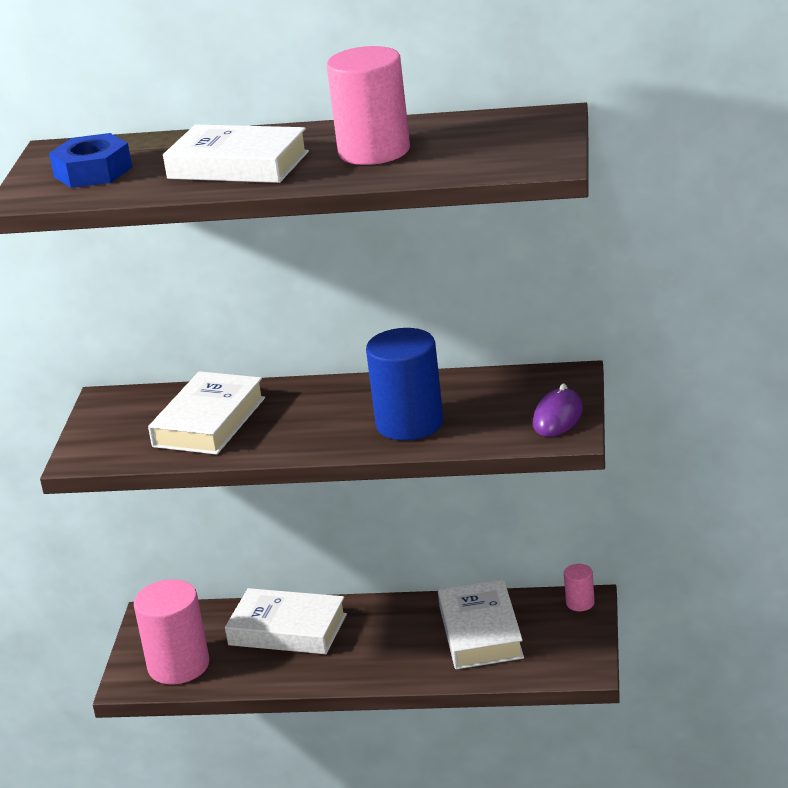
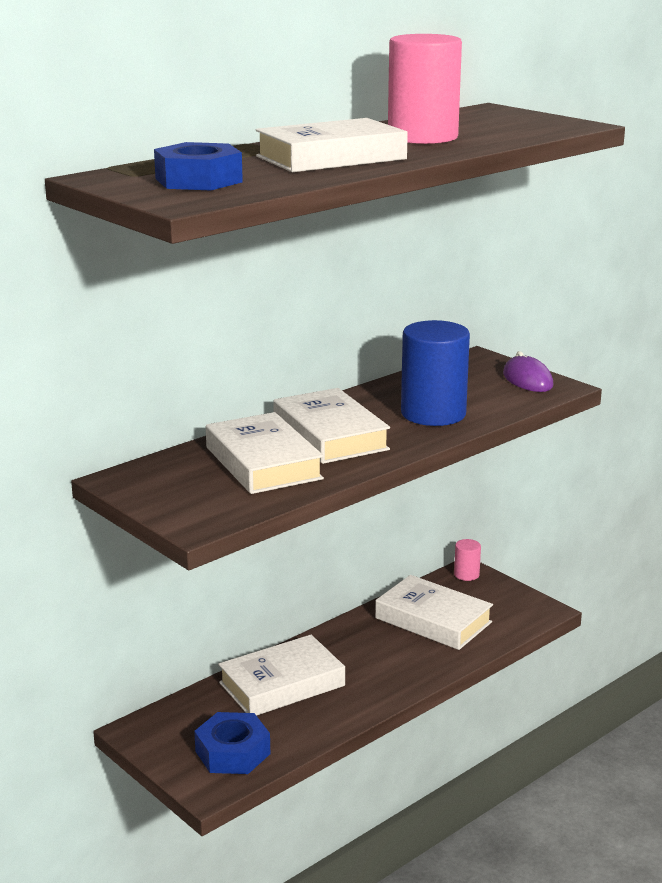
camera: 50 degrees left, 5 degrees down
(178, 666) = (233, 752): pink cylinder -> blue nut
(298, 414) = (330, 435): none -> white book

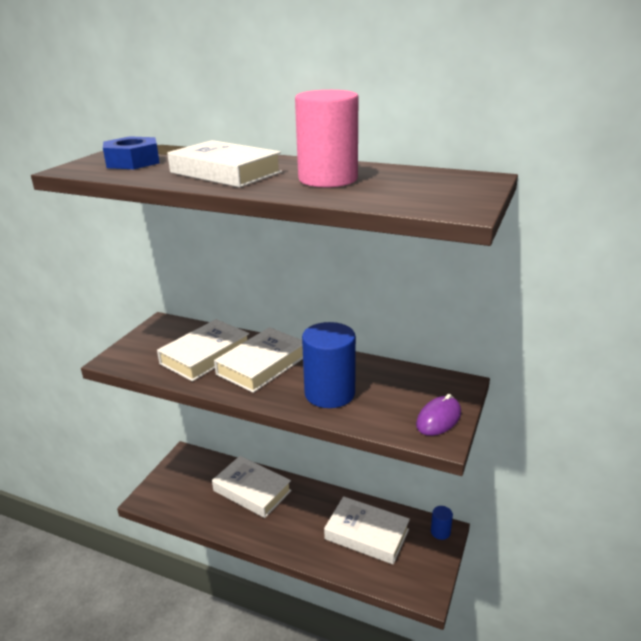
camera: 65 degrees right, 5 degrees up
(233, 752) = (178, 496): blue nut -> none
(433, 620) = (367, 534): white book -> white book turned 75 degrees counterclockwise
(466, 574) = (440, 532): pink cylinder -> blue cylinder

